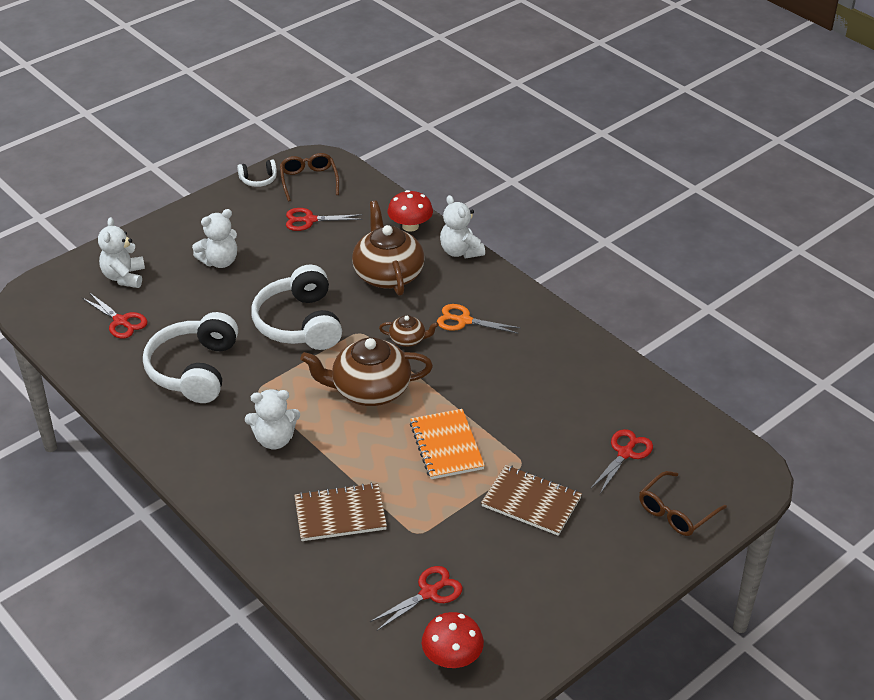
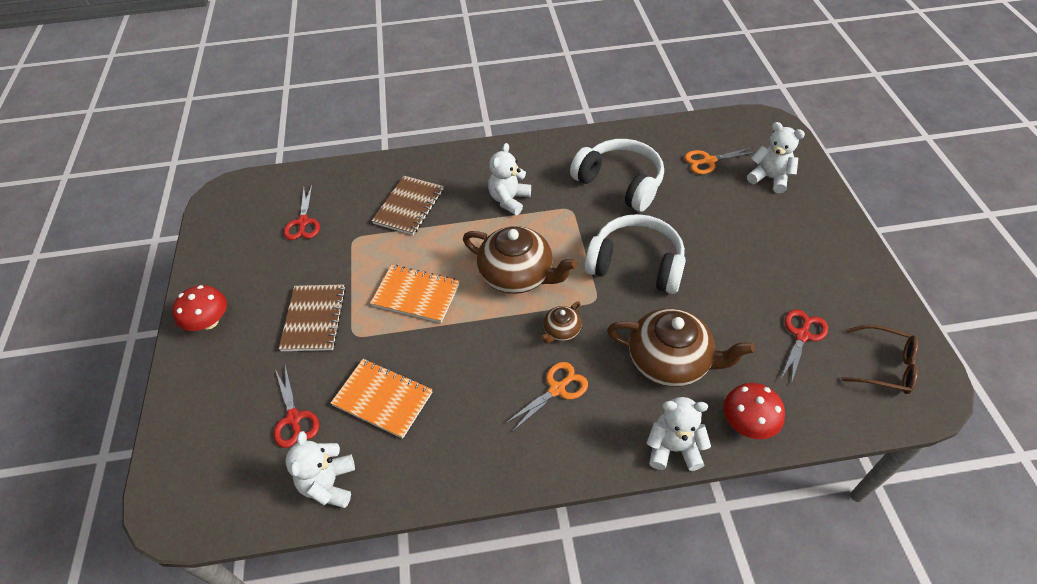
camera: 125 degrees right, 10 degrees up
(121, 321) = (708, 161): red scissors -> orange scissors
(220, 261) = (761, 243): white teddy bear -> white teddy bear (329, 484)
(258, 180) = (902, 322): white headphones -> none
(369, 390) = (517, 275): brown teapot -> brown teapot turned 90 degrees clockwise
(452, 657) = (249, 212): red mushroom -> red mushroom (209, 321)
(531, 502) = (314, 319): brown notebook -> brown notebook turned 60 degrees counterclockwise
(560, 410) = (383, 399): none -> orange notebook
(676, 512) = (206, 414): brown glasses -> none

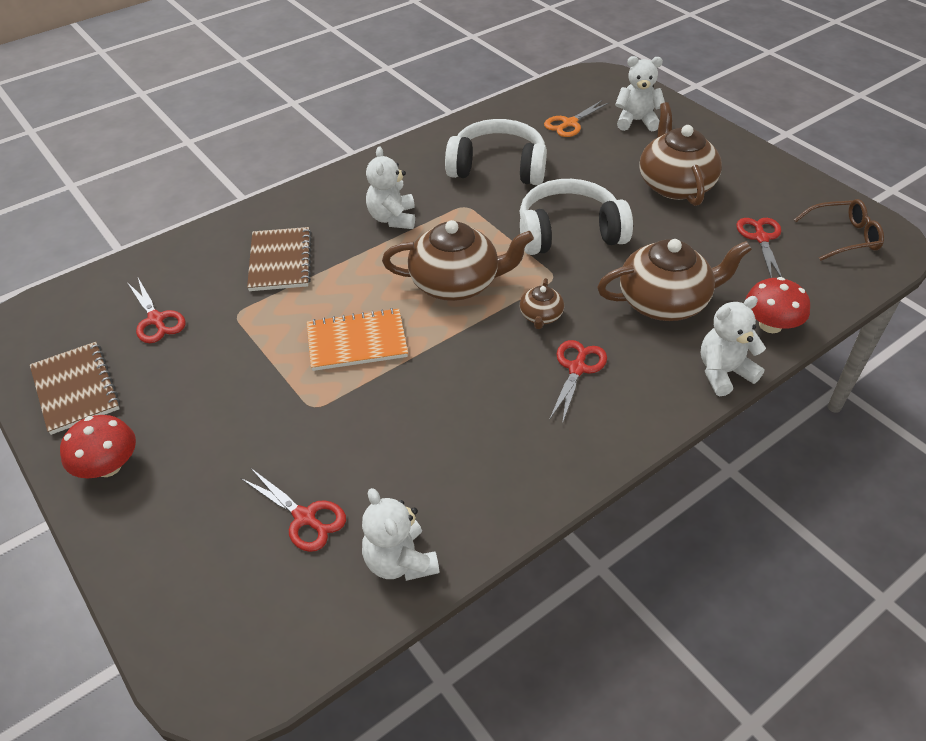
camera: 30 degrees left, 5 degrees down
(314, 319) = (250, 410): brown notebook -> brown notebook (75, 389)
(383, 399) = (397, 454): orange notebook -> none
(557, 389) = (577, 368): orange scissors -> red scissors
(759, 253) = (674, 185): none -> brown teapot

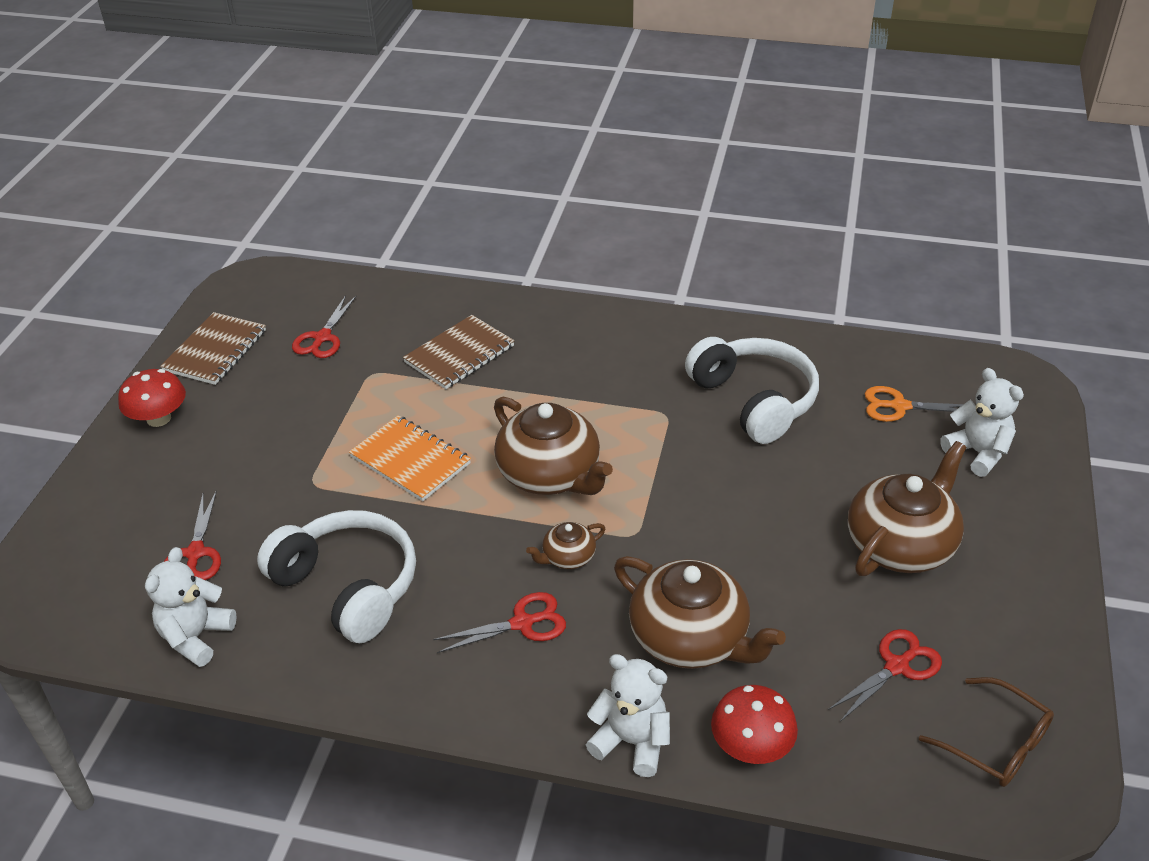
camera: 50 degrees right, 5 degrees down
(392, 218) = (591, 381): white teddy bear -> none
(569, 232) = (715, 507): white headphones -> white headphones (348, 586)

